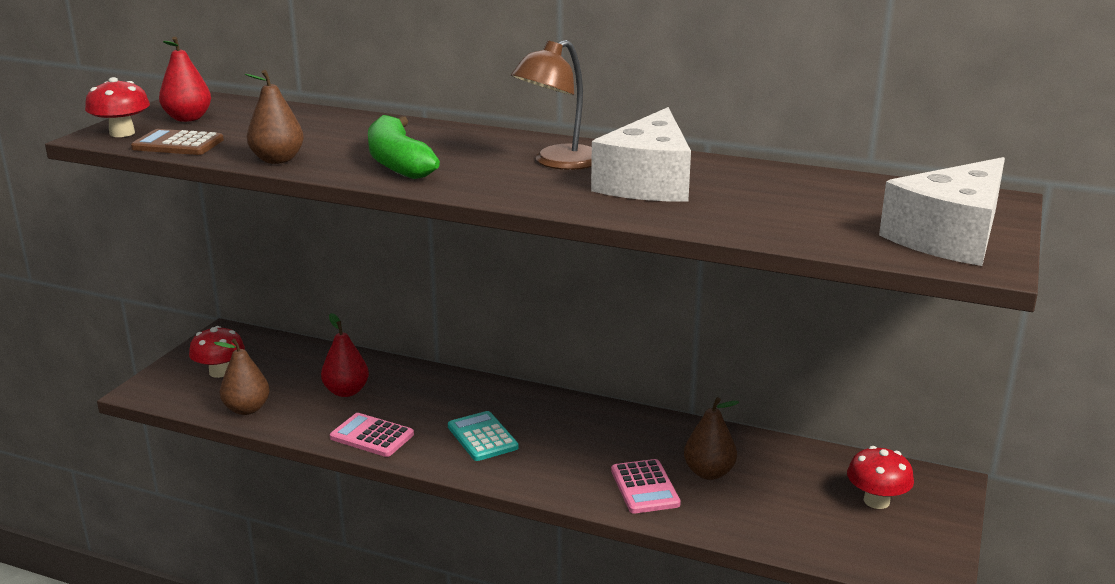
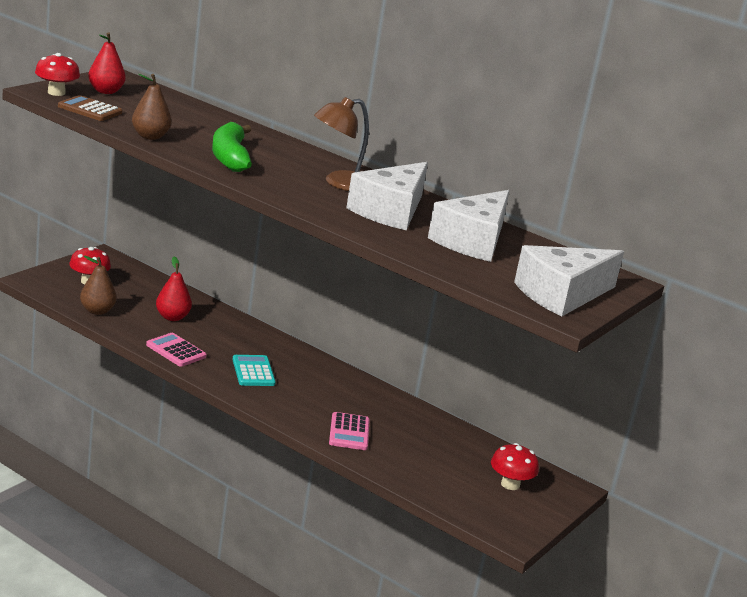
camera: 10 degrees right, 0 degrees up
(709, 473) = (401, 436): brown pear -> none
(778, 195) = (472, 241): none -> white cheese

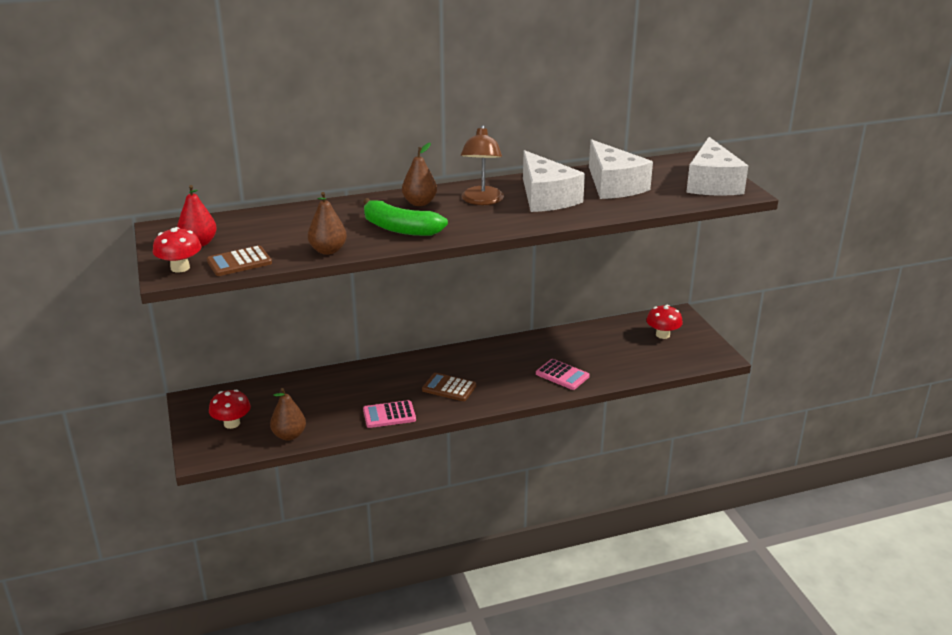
camera: 50 degrees left, 5 degrees up
(172, 317) = (333, 399): red pear -> none
(253, 371) = (449, 388): turquoise calculator -> brown calculator
(296, 158) = (419, 203): none -> brown pear

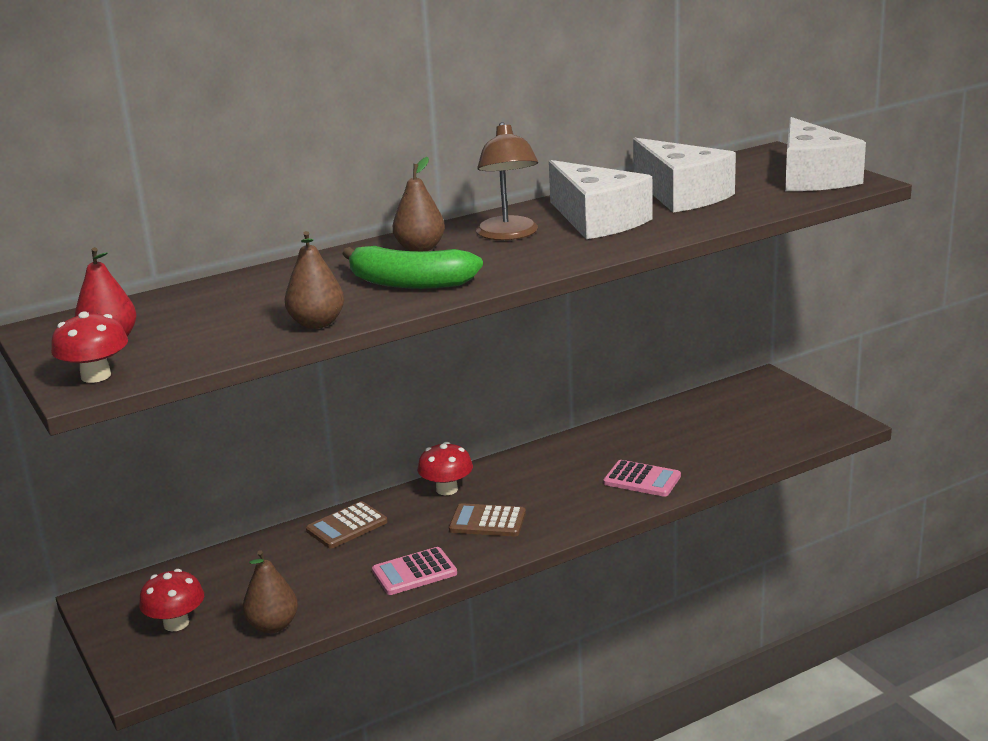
camera: 10 degrees left, 5 degrees down
(239, 262) = (187, 356): brown calculator -> brown calculator (347, 526)
(662, 335) = (756, 408): red mushroom -> red mushroom (447, 489)

